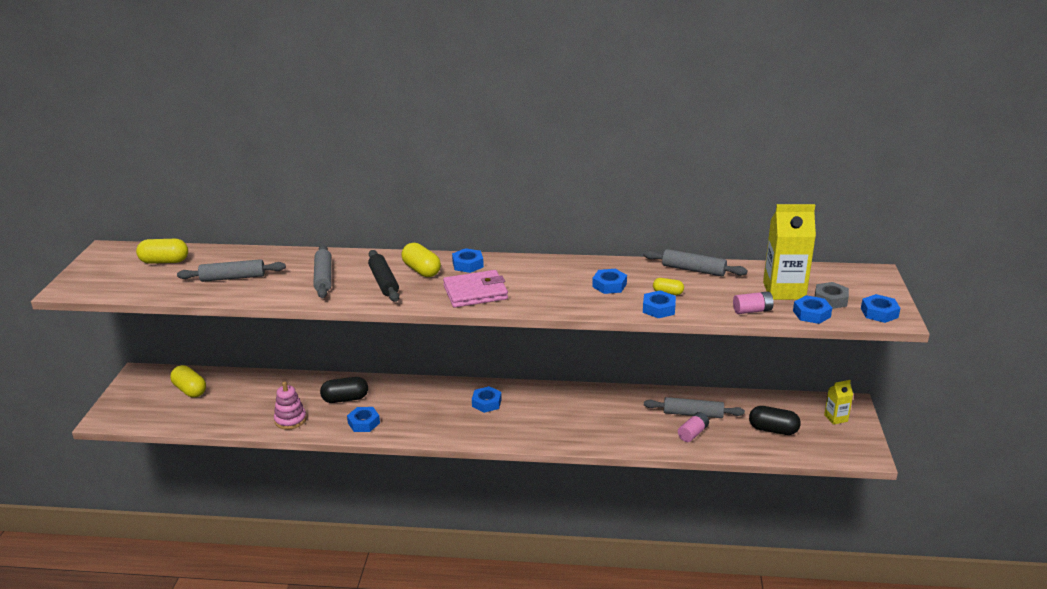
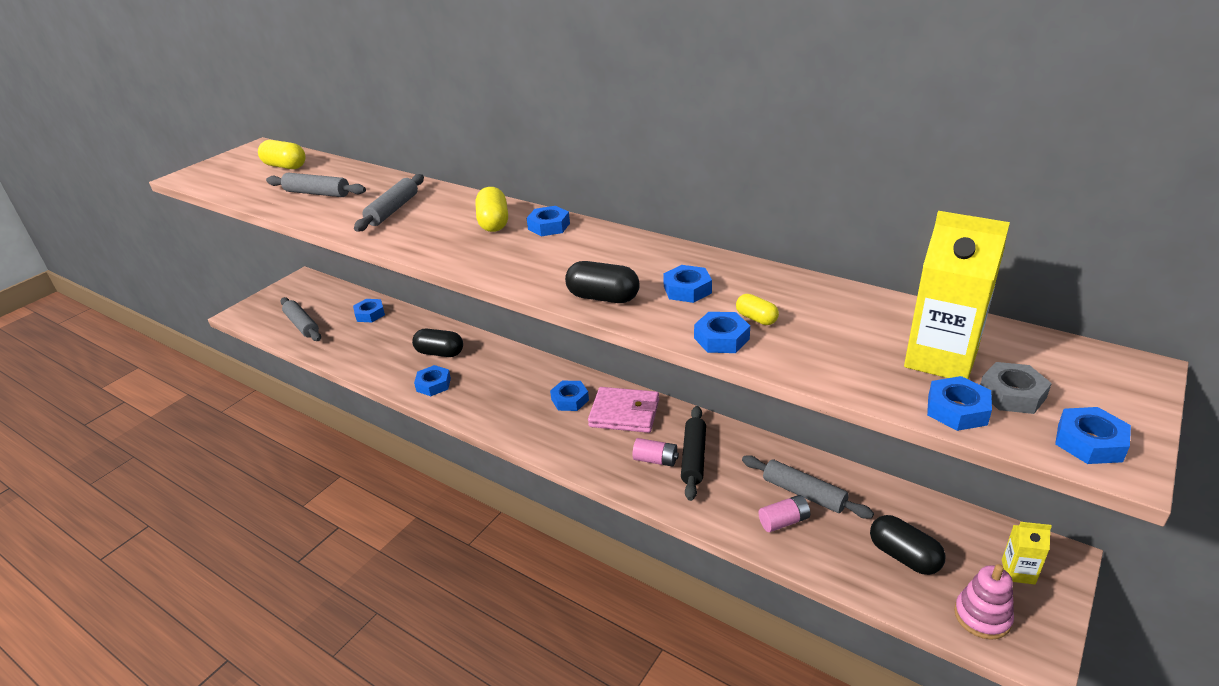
camera: 30 degrees right, 5 degrees up
(190, 390) = (324, 305): yellow capsule -> none
(246, 386) = (370, 314): none -> blue nut
(290, 420) = (374, 360): pink stacking toy -> pink stacking toy (982, 616)
(383, 282) = (442, 227): black rolling pin -> black rolling pin (693, 458)
(475, 292) = (520, 261): pink wallet -> pink wallet (624, 413)
(560, 302) = (603, 297): none -> black capsule
(693, 270) = (824, 294): grey rolling pin -> grey rolling pin (302, 325)
(752, 311) = (860, 378): pink battery -> pink battery (655, 460)

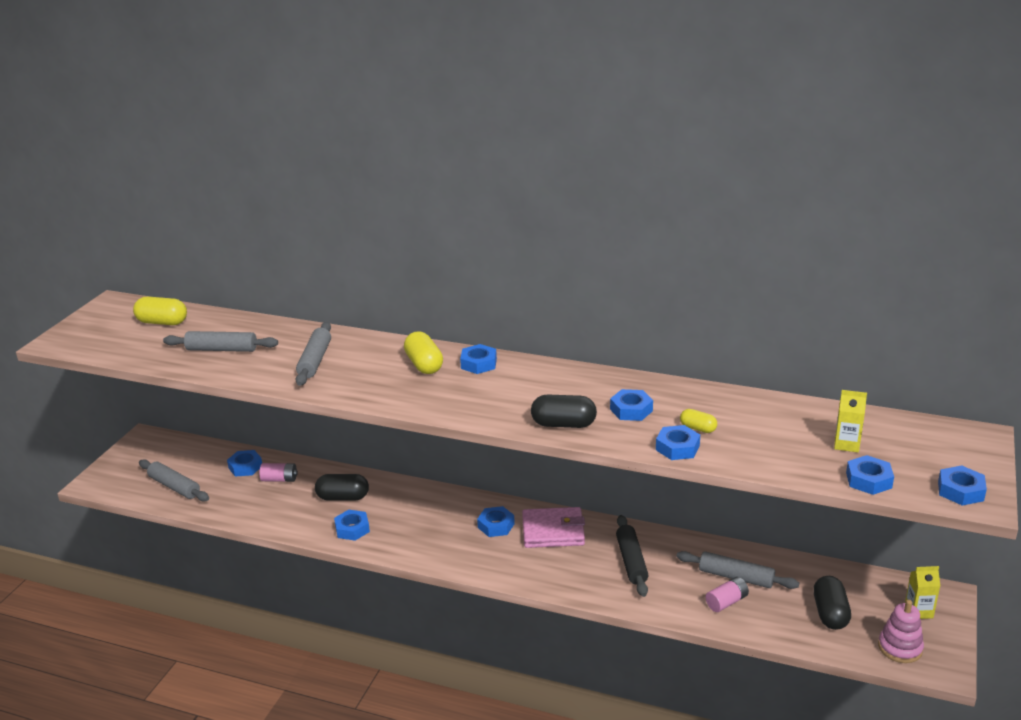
camera: 15 degrees left, 5 degrees down
(655, 460) = (598, 568): pink battery -> pink battery (279, 479)
(904, 556) = (830, 613): black capsule -> black capsule turned 60 degrees clockwise
(940, 359) = (846, 444): yellow carton -> yellow carton, size x0.52
(1012, 394) = (902, 464): grey nut -> none

